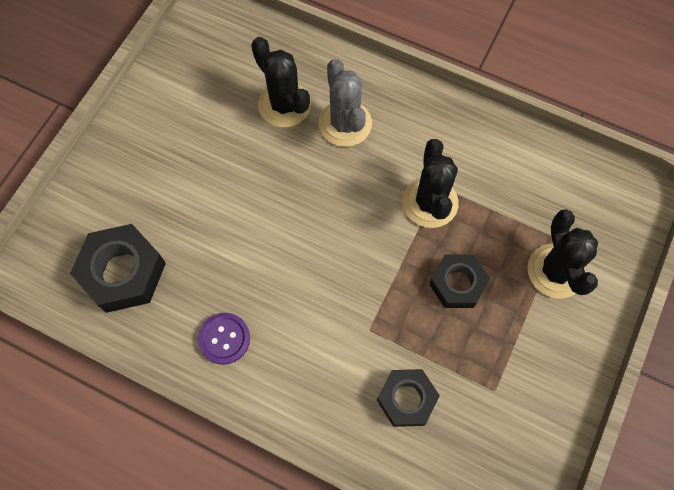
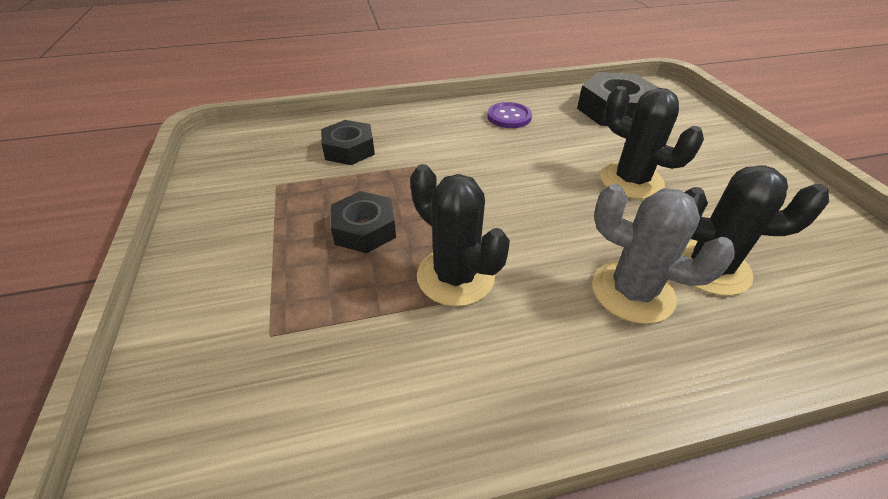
camera: 140 degrees right, 25 degrees down
(556, 271) = (256, 299): black cactus -> black cactus (631, 181)

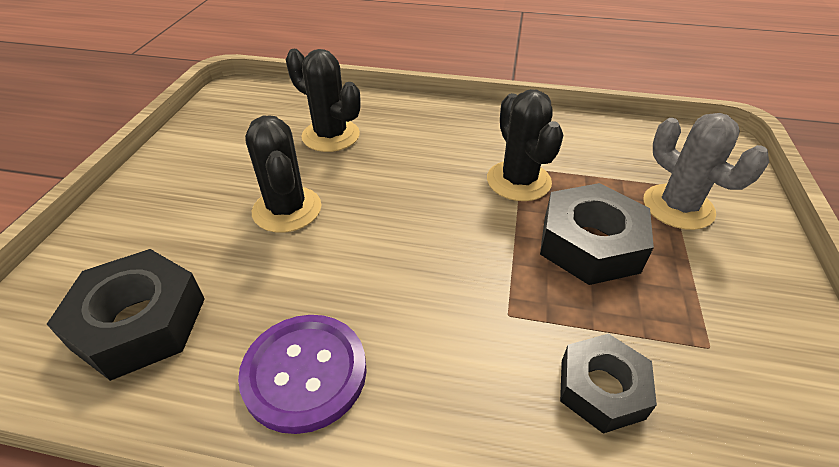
camera: 155 degrees left, 0 degrees up
(365, 229) = (590, 244): black nut -> black nut, size x1.52
(509, 117) = (305, 373): purple button -> purple button, size x1.55
(632, 292) = (400, 139): grey cactus -> grey cactus (678, 207)

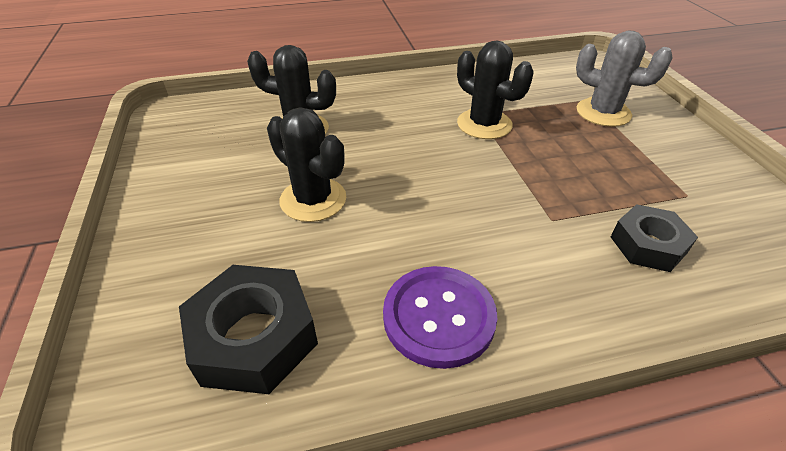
camera: 25 degrees left, 0 degrees up
(590, 244) = (567, 154): black nut -> none

